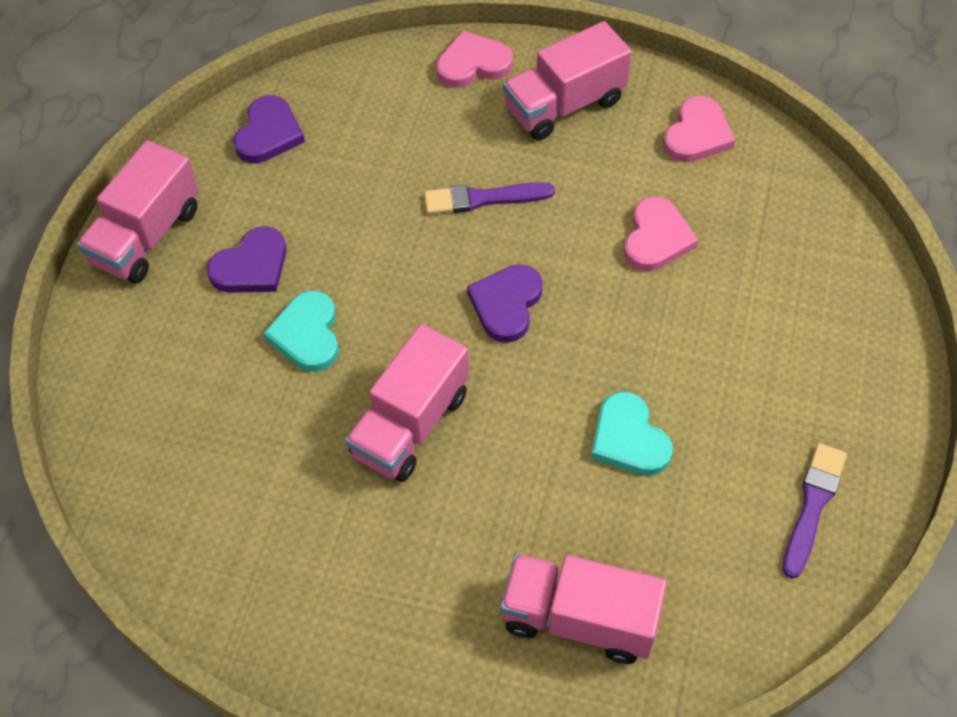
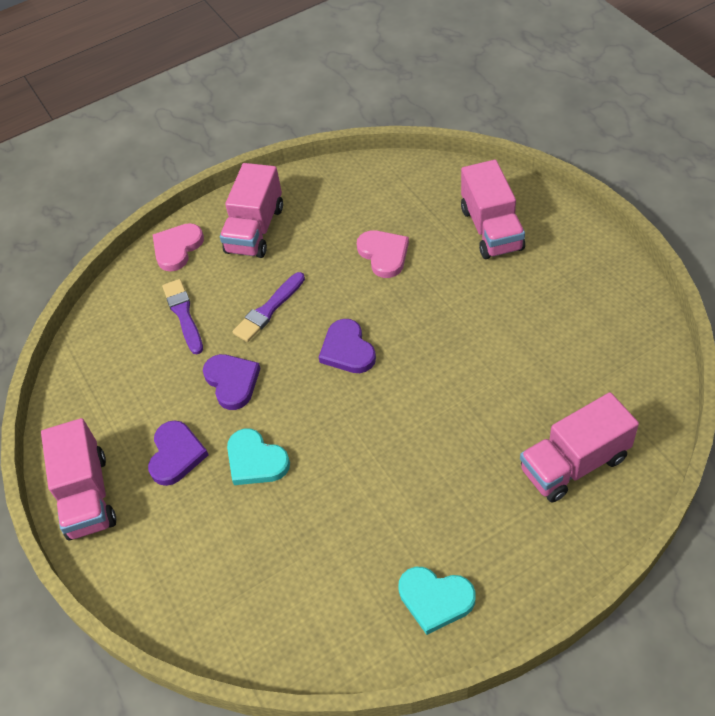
camera: 40 degrees left, 5 degrees down
(268, 134) = (97, 378): purple heart -> purple heart (232, 382)
(410, 424) = (372, 453): pink truck -> pink truck (491, 229)
(629, 439) = (489, 358): turquoise heart -> turquoise heart (435, 599)
(697, 134) = (342, 190): pink heart -> none
(812, 506) = (608, 311): purple brush -> purple brush (183, 314)

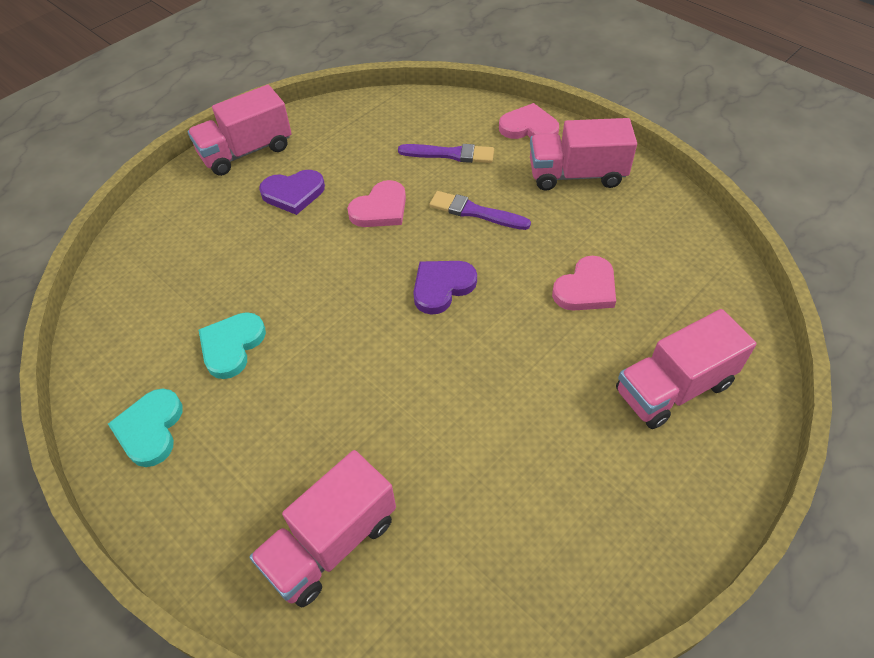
camera: 70 degrees right, 0 degrees up
(183, 314) = (450, 154): purple brush -> purple brush turned 45 degrees clockwise
(232, 382) = (380, 209): purple heart -> pink heart
(256, 460) = (295, 249): turquoise heart -> turquoise heart (232, 346)
(574, 463) = (331, 543): pink truck -> pink truck turned 90 degrees counterclockwise

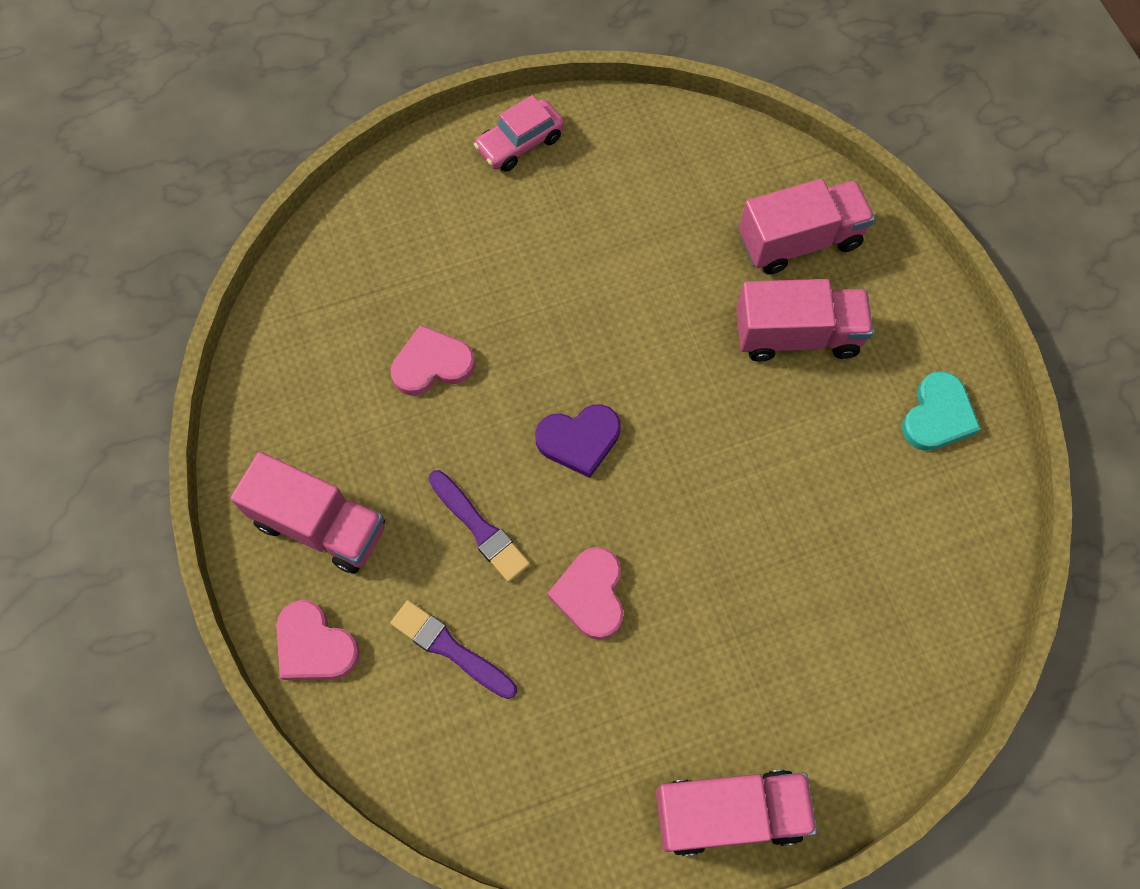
camera: 155 degrees left, 15 degrees up
(232, 346) = (834, 474): turquoise heart -> none
(293, 193) = (690, 683): purple heart -> none
(380, 209) = (591, 594): pink heart -> pink heart turned 75 degrees counterclockwise
(671, 514) = (520, 143): none -> pink car
(673, 388) = (434, 230): pink truck -> pink truck (796, 335)

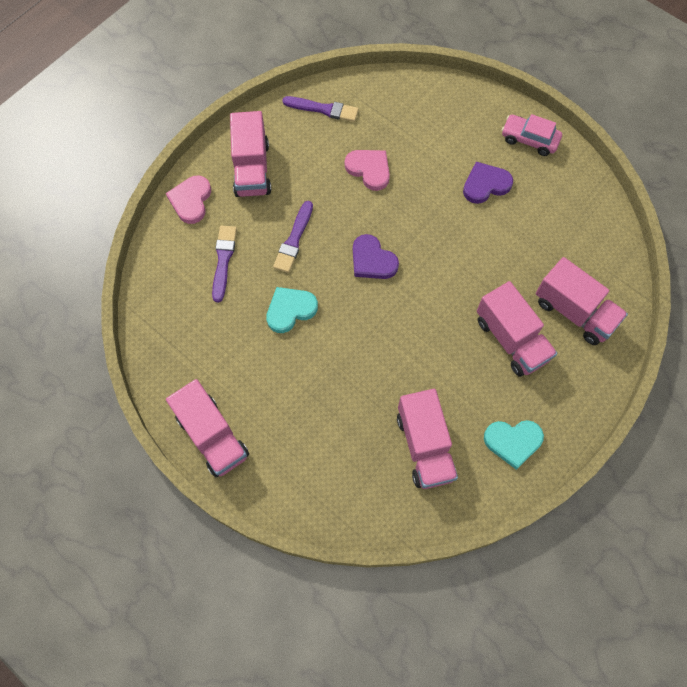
camera: 60 degrees right, 0 degrees up
(287, 369) = (323, 109): none -> purple brush
(553, 233) = (485, 184): none -> purple heart
(591, 594) = (290, 310): pink heart -> turquoise heart
(890, 526) = (424, 446): none -> pink truck

